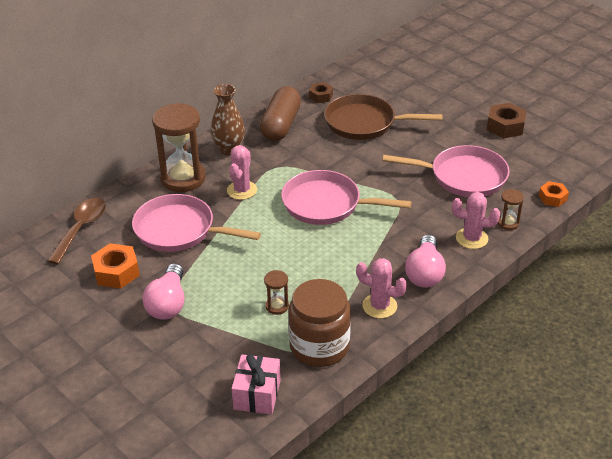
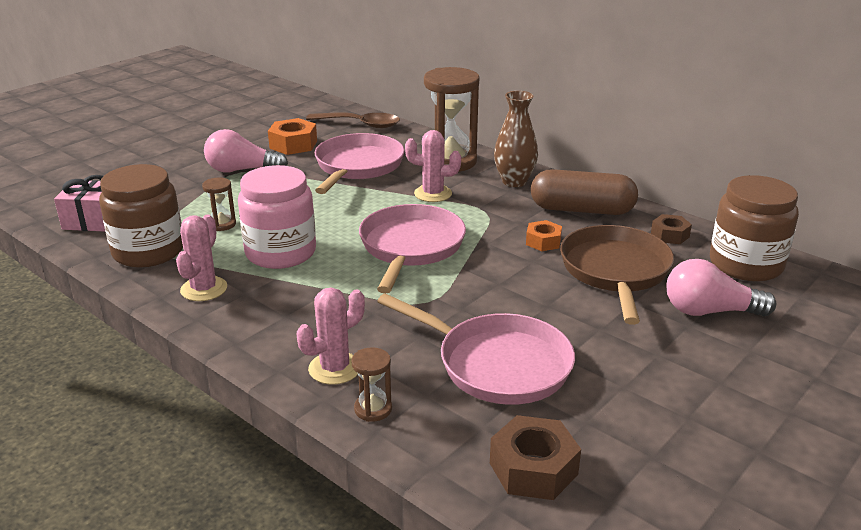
camera: 85 degrees right, 10 degrees down
(328, 269) = (280, 252): none -> pink jar
(359, 77) = (746, 264): none -> brown jar
(424, 273) = (261, 324): pink light bulb -> pink light bulb (709, 311)
(463, 176) = (497, 364): pink pan -> pink pan turned 60 degrees counterclockwise
(471, 238) = (335, 368): pink cactus -> pink cactus turned 45 degrees clockwise
(505, 126) = (674, 421): brown nut -> brown nut (533, 469)
(552, 198) = (451, 471): orange nut -> orange nut (543, 241)

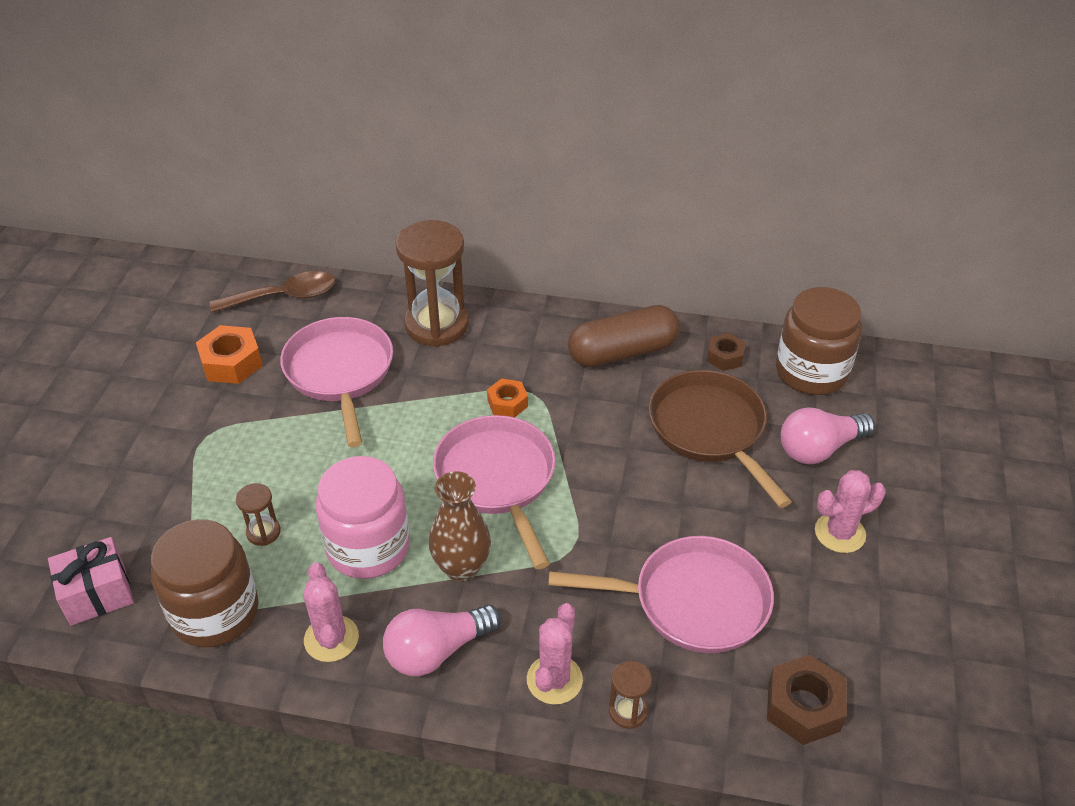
camera: 30 degrees left, 15 degrees up
(241, 170) = (206, 432): pink light bulb -> pink light bulb (437, 651)
(433, 194) = (458, 386): pink cactus -> pink cactus (840, 533)
(514, 182) = (527, 333): brown vase -> brown vase (461, 567)
(543, 241) = (618, 415): orange nut -> orange nut (507, 403)

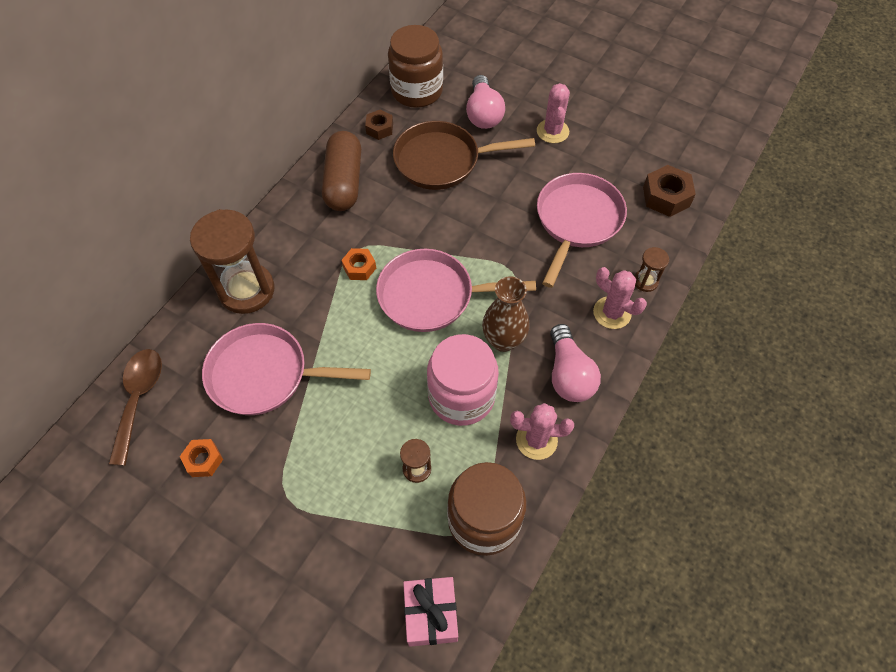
camera: 70 degrees left, 15 degrees up
(231, 363) = (203, 460): orange nut -> orange nut, size x0.63

